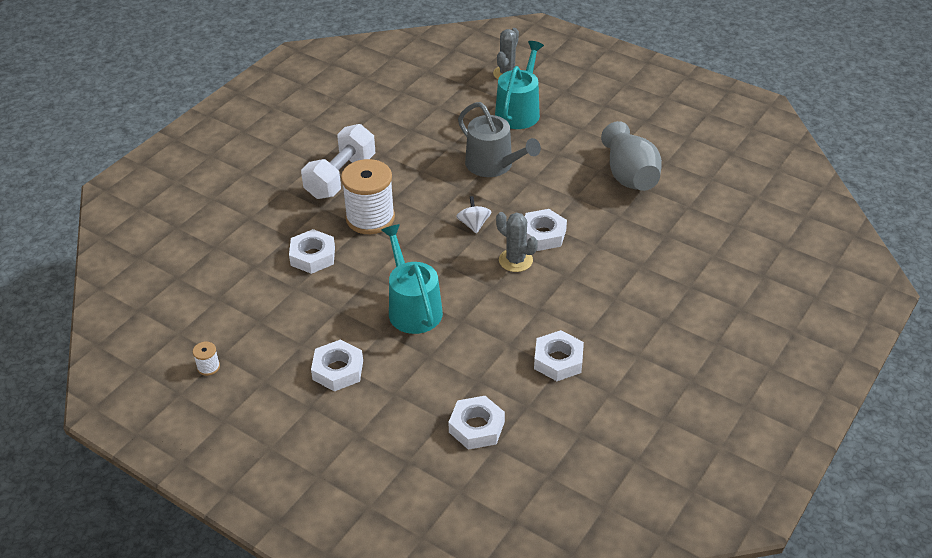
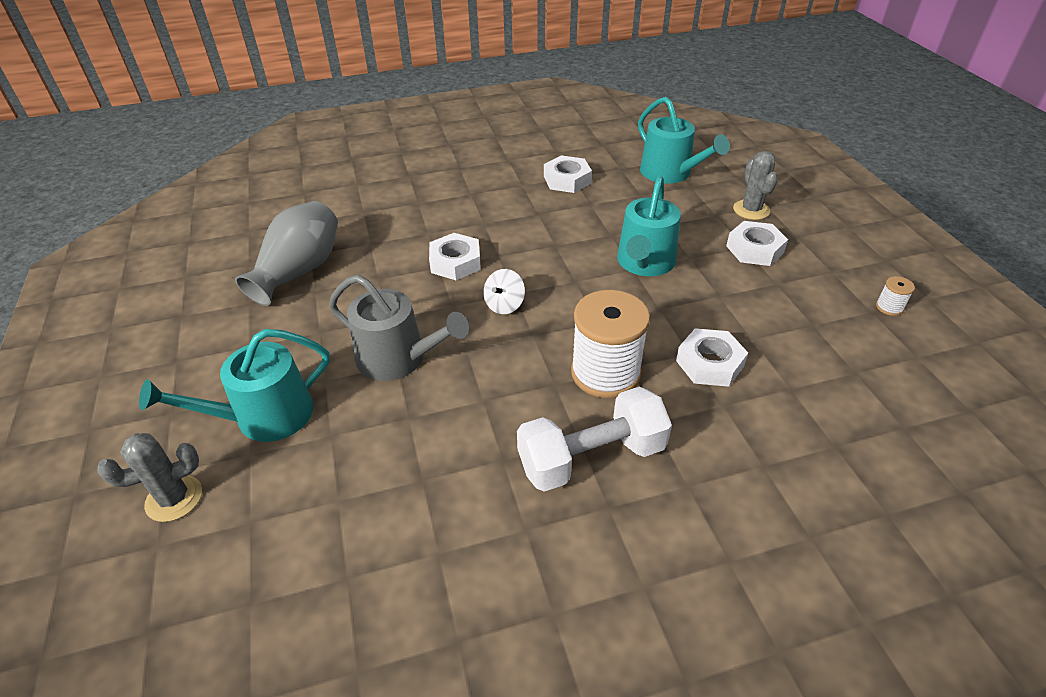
camera: 140 degrees left, 0 degrees up
(476, 427) = (670, 173): white nut -> turquoise watering can
(493, 165) = (398, 358): grey watering can -> grey watering can turned 120 degrees clockwise
(515, 260) = (508, 254): grey cactus -> grey cactus (751, 210)

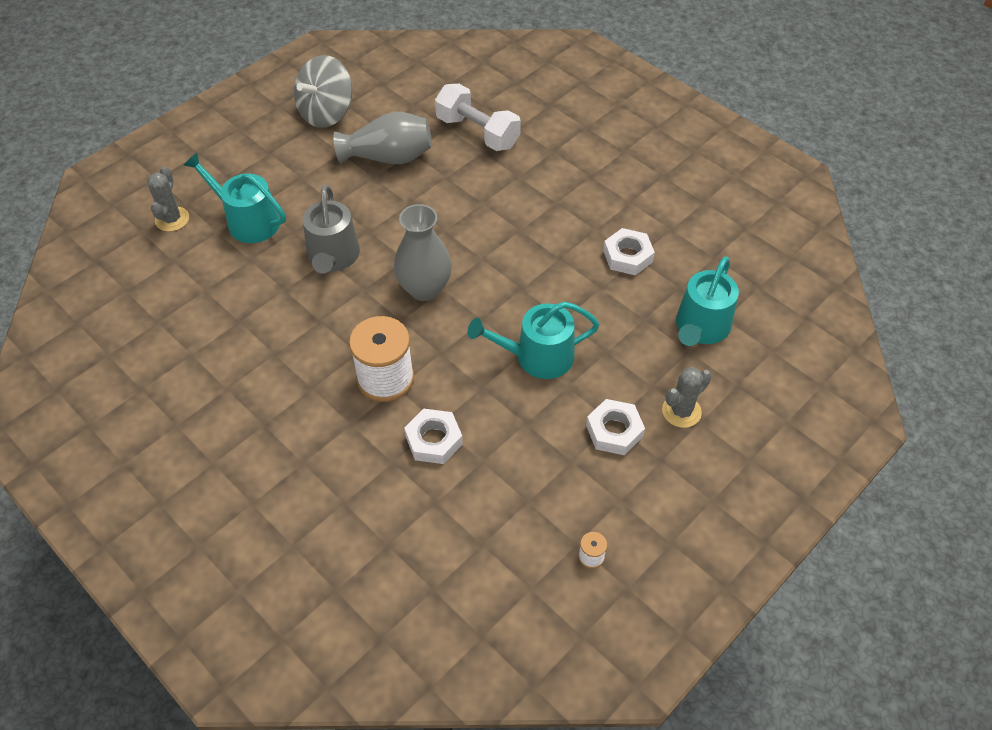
camera: 60 degrees right, 10 degrees up
(174, 498) = (172, 219): grey cactus -> grey cactus turned 60 degrees clockwise
(176, 294) = (326, 113): none -> grey spinning top
(455, 262) = (456, 237): white nut -> none
(504, 305) = (424, 288): white spinning top -> grey vase
(591, 457) = (300, 400): white dumbbell -> white dumbbell (477, 132)

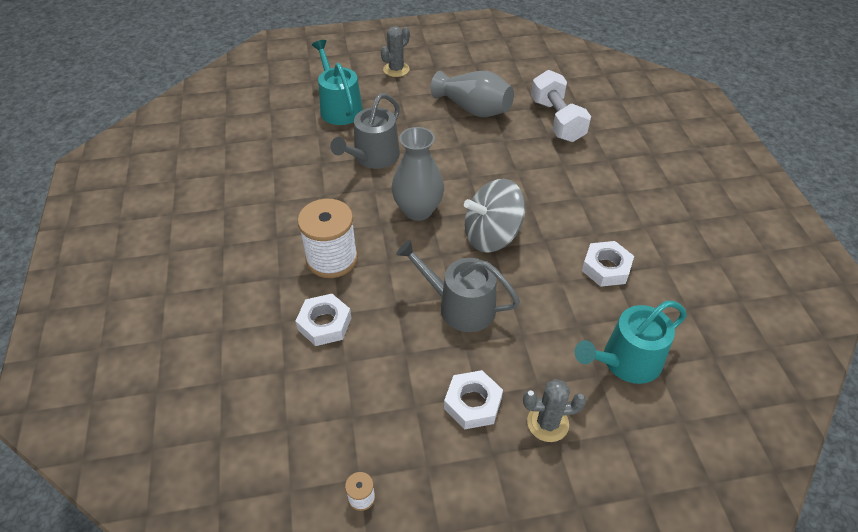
camera: 35 degrees right, 5 degrees down
(172, 219) = (294, 85): grey cactus -> grey cactus (396, 69)
(326, 113) = (455, 63): grey spinning top -> grey spinning top (492, 236)
(537, 357) = (460, 306): turquoise watering can -> grey watering can

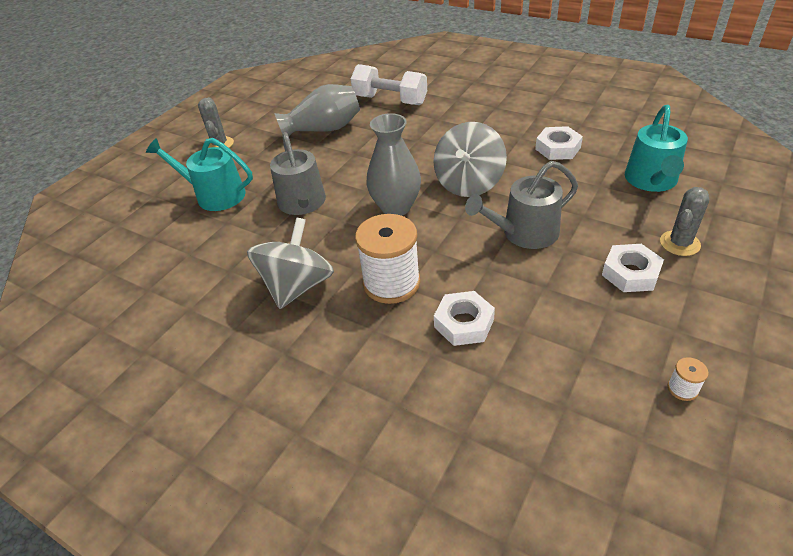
camera: 45 degrees left, 5 degrees down
(286, 211) = (297, 286): none -> grey spinning top

